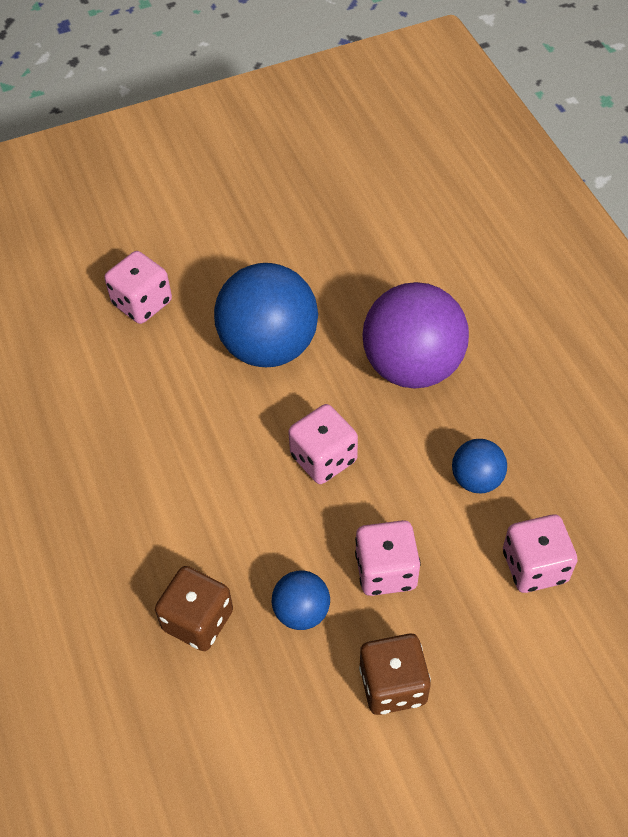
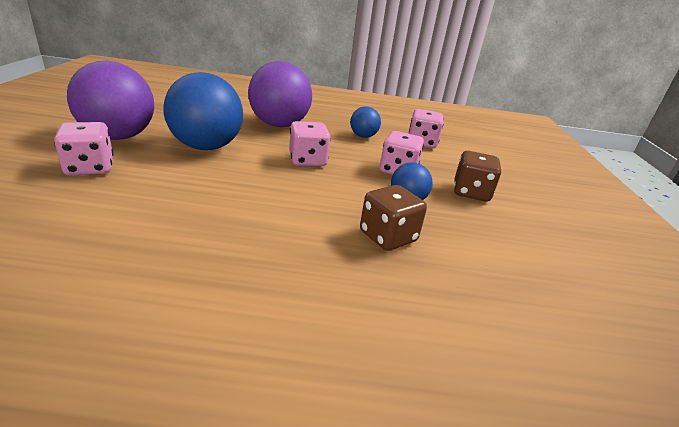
camera: 70 degrees left, 25 degrees down
(223, 264) = (118, 137): none -> purple ball

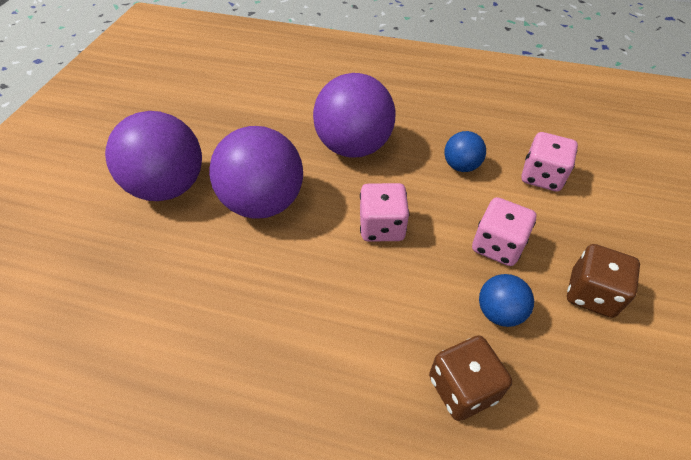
camera: 15 degrees right, 20 degrees up
(90, 168) = (139, 252): pink dice -> none
(206, 147) = (263, 203): blue ball -> purple ball

